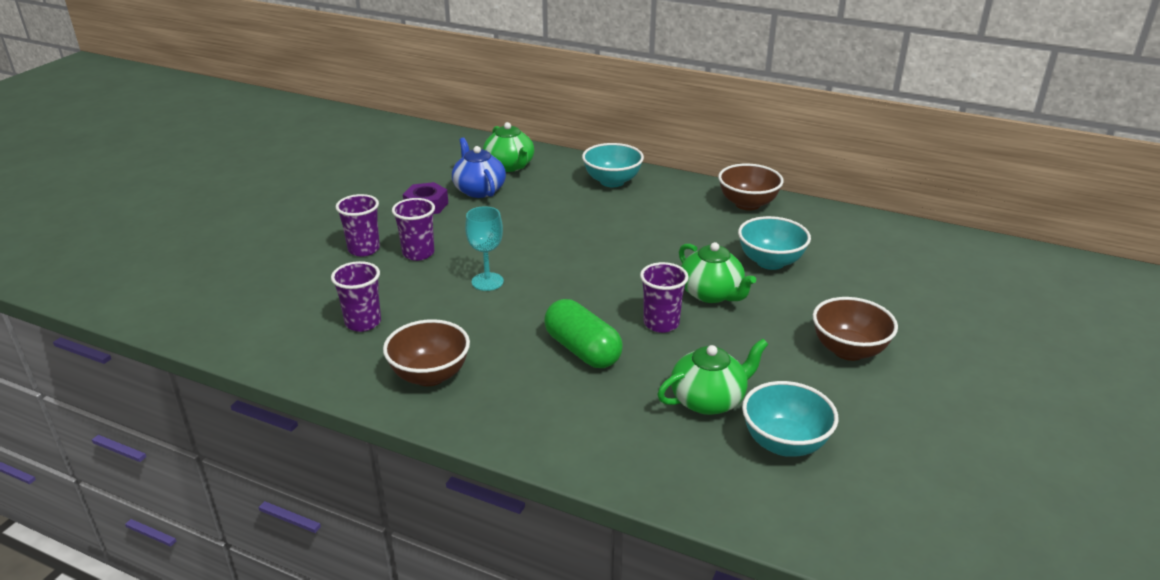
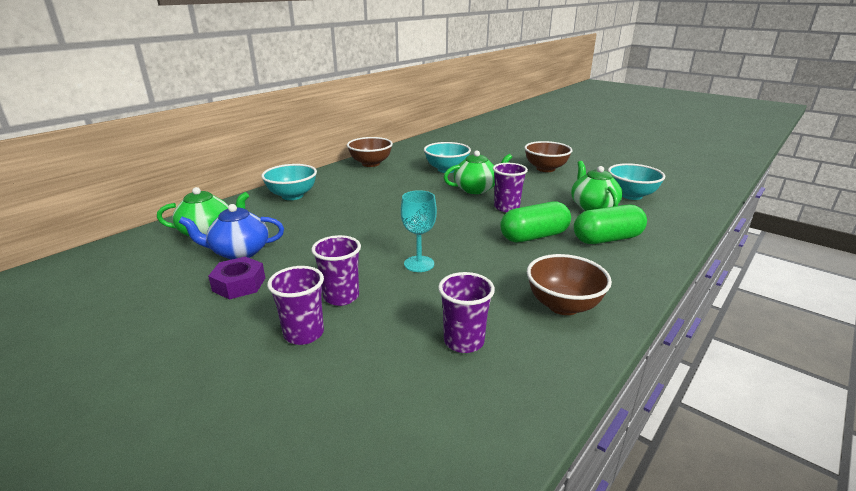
camera: 75 degrees left, 5 degrees down
(601, 410) = (607, 239): none -> green capsule

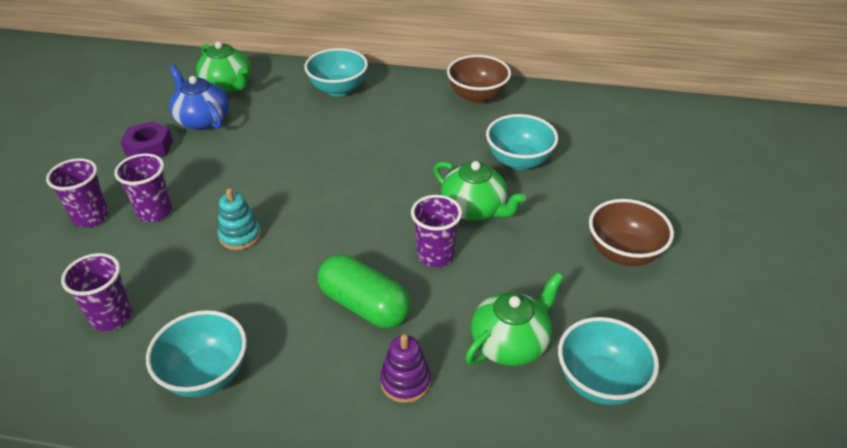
camera: 60 degrees right, 15 degrees up
(419, 264) = (240, 235): turquoise goblet -> turquoise stacking toy
(563, 305) = (206, 374): brown bowl -> turquoise bowl
(607, 239) = (405, 381): green capsule -> purple stacking toy

